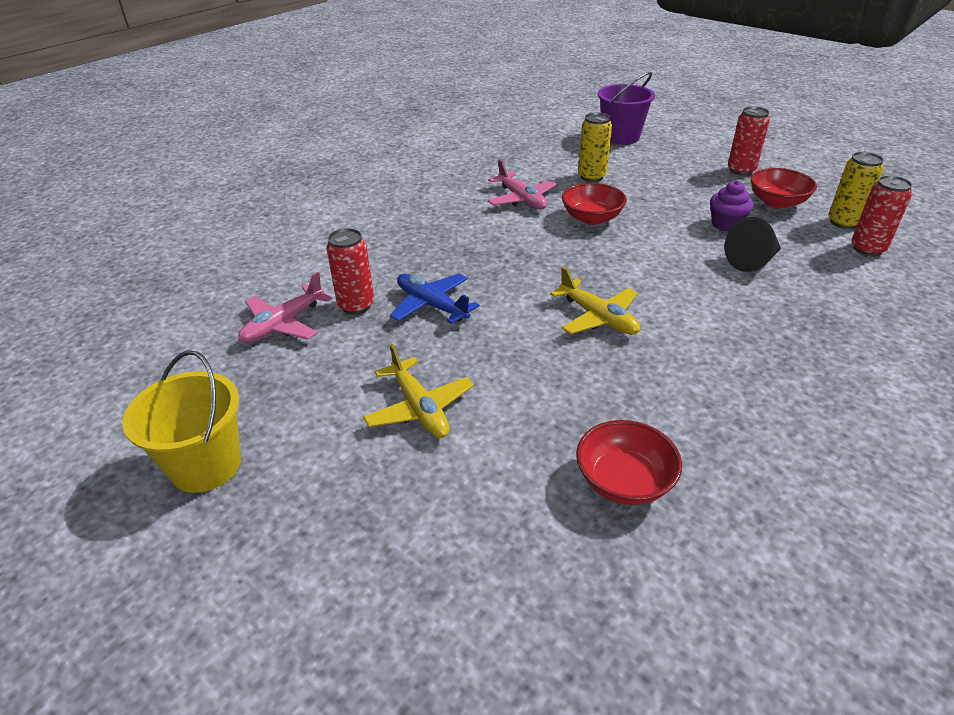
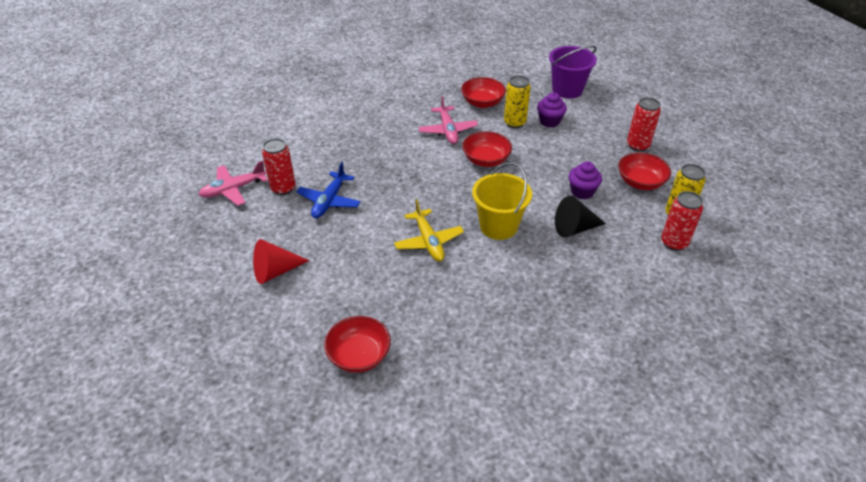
camera: 20 degrees right, 5 degrees up
(206, 465) = (143, 270): yellow bucket -> yellow bucket (498, 226)
(419, 408) = (275, 271): yellow plane -> red cone
(431, 305) = (329, 201): blue plane -> blue plane turned 135 degrees counterclockwise
(538, 166) = (482, 103): none -> red bowl
(628, 168) = (549, 121): none -> purple cupcake

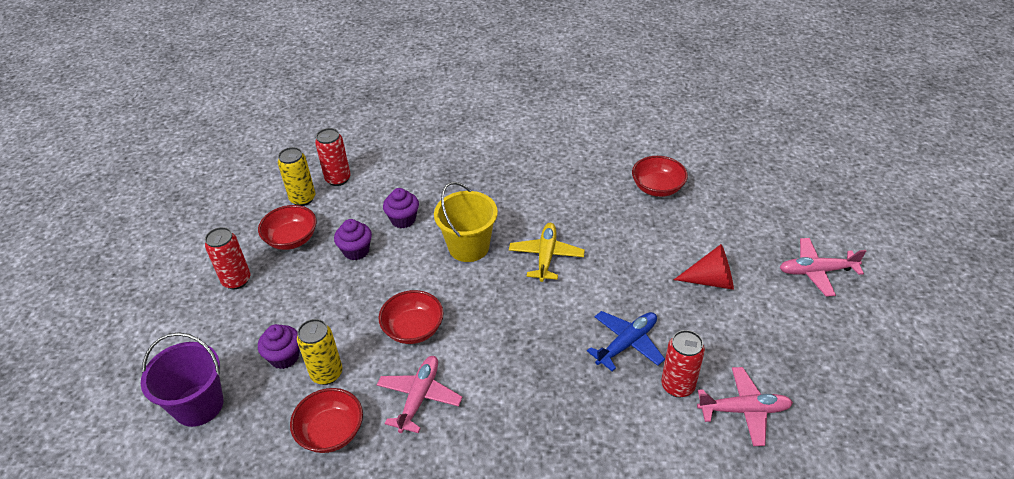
camera: 150 degrees left, 0 degrees up
(175, 315) = (816, 271): none -> pink plane
(574, 228) = (403, 219): black cone -> purple cupcake

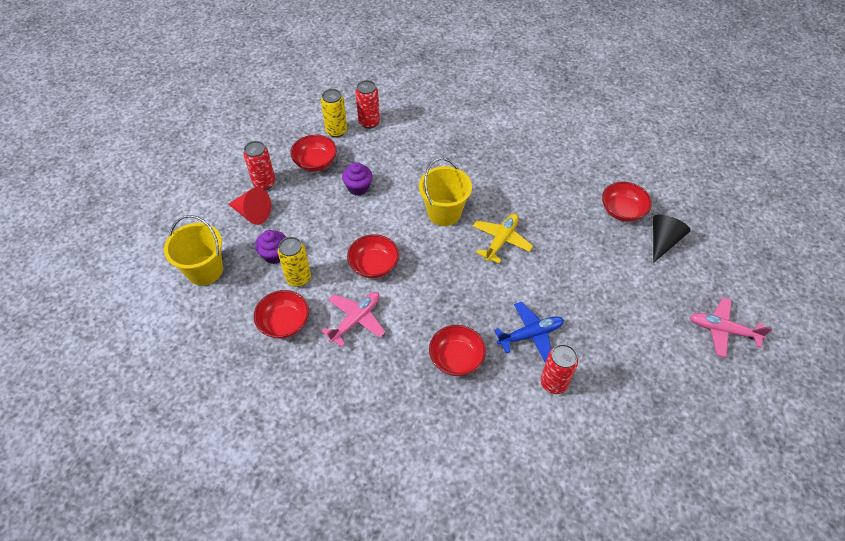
camera: 20 degrees right, 10 degrees up
(199, 405) = (204, 270): purple bucket -> yellow bucket
(403, 219) = (404, 173): purple cupcake -> none
(558, 398) = (456, 358): none -> red bowl
(711, 280) = (626, 307): red cone -> red cone (252, 213)
(713, 204) = (663, 241): none -> black cone
(744, 410) = (597, 422): pink plane -> none

